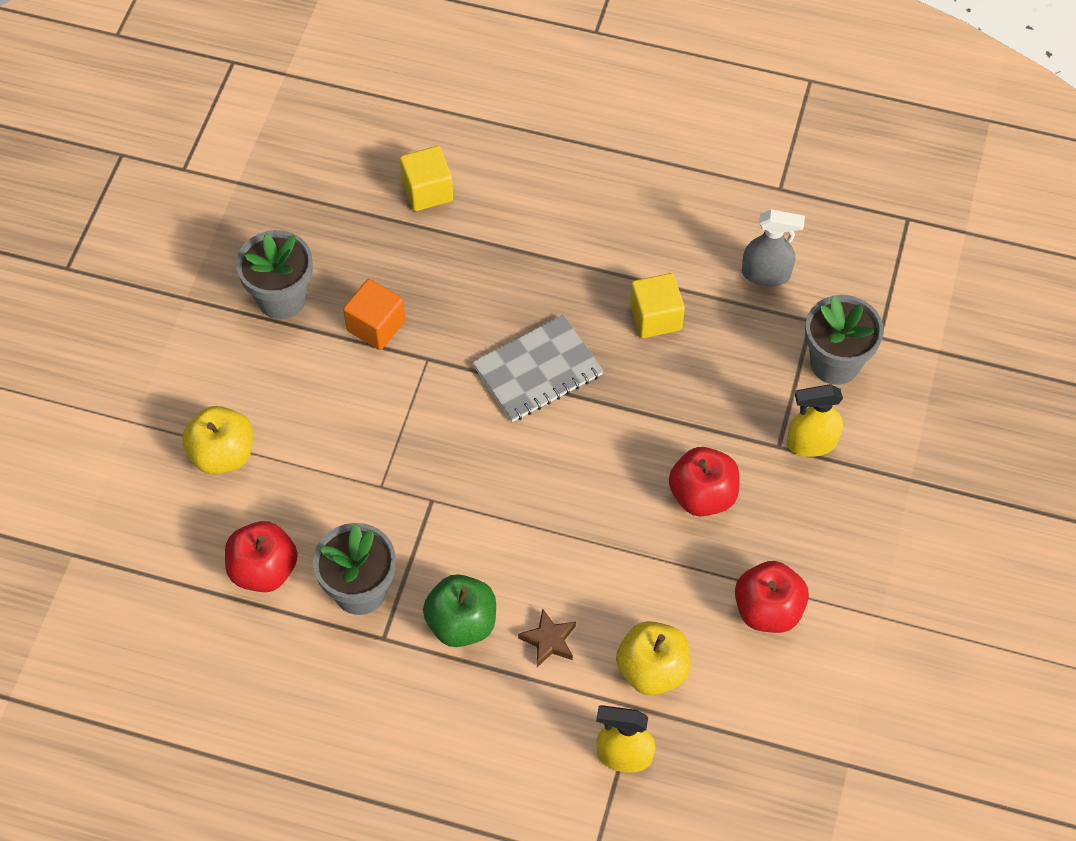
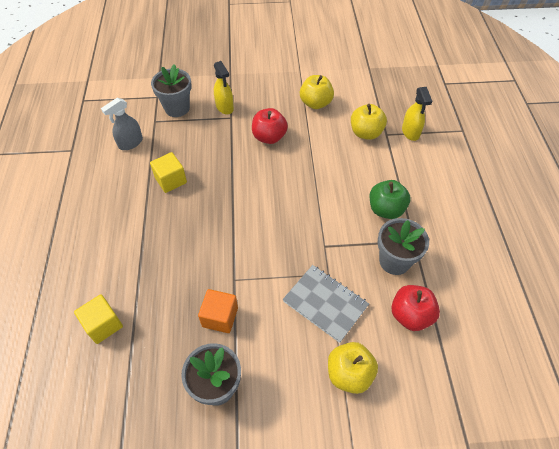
camera: 110 degrees left, 5 degrees down
(538, 371) = (223, 222): grey notebook -> grey notebook (325, 303)
(549, 641) = (374, 172): brown star -> none
(766, 274) = (130, 143): grey spray bottle -> grey spray bottle turned 120 degrees counterclockwise
(768, 610) = (315, 103): red apple -> yellow apple

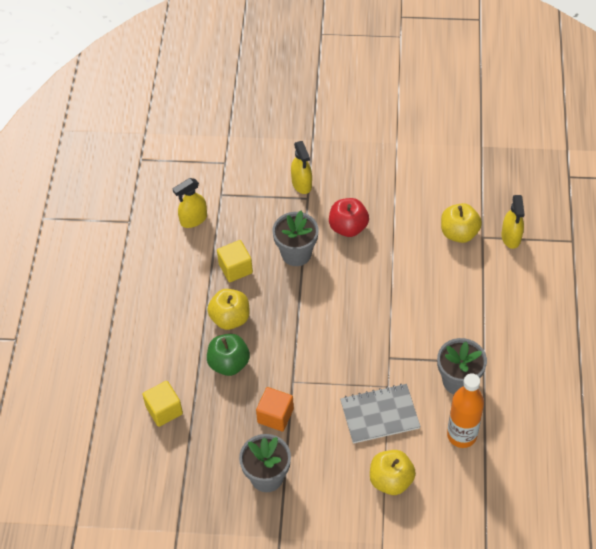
camera: 10 degrees right, 0 degrees up
(130, 143) = (193, 219): grey spray bottle -> yellow spray bottle
(177, 108) = (247, 180): grey flower pot -> grey flower pot (296, 254)
(315, 103) = (408, 189): yellow apple -> yellow apple (230, 318)
(325, 303) = (379, 415): grey notebook -> grey notebook turned 60 degrees counterclockwise
(386, 209) = (461, 325): green apple -> green apple (229, 363)
(410, 315) = (461, 435): red apple -> orange bottle

